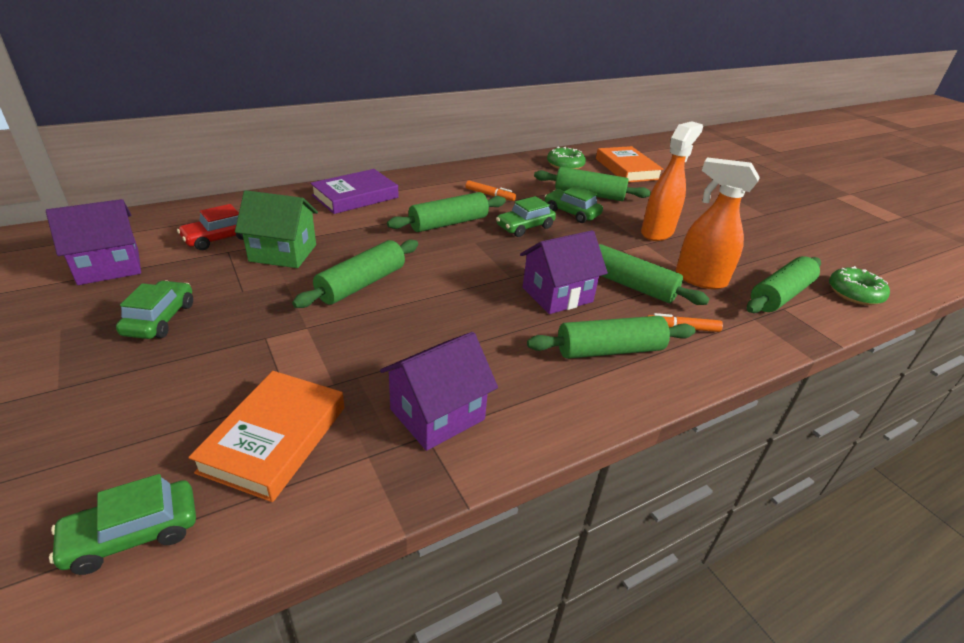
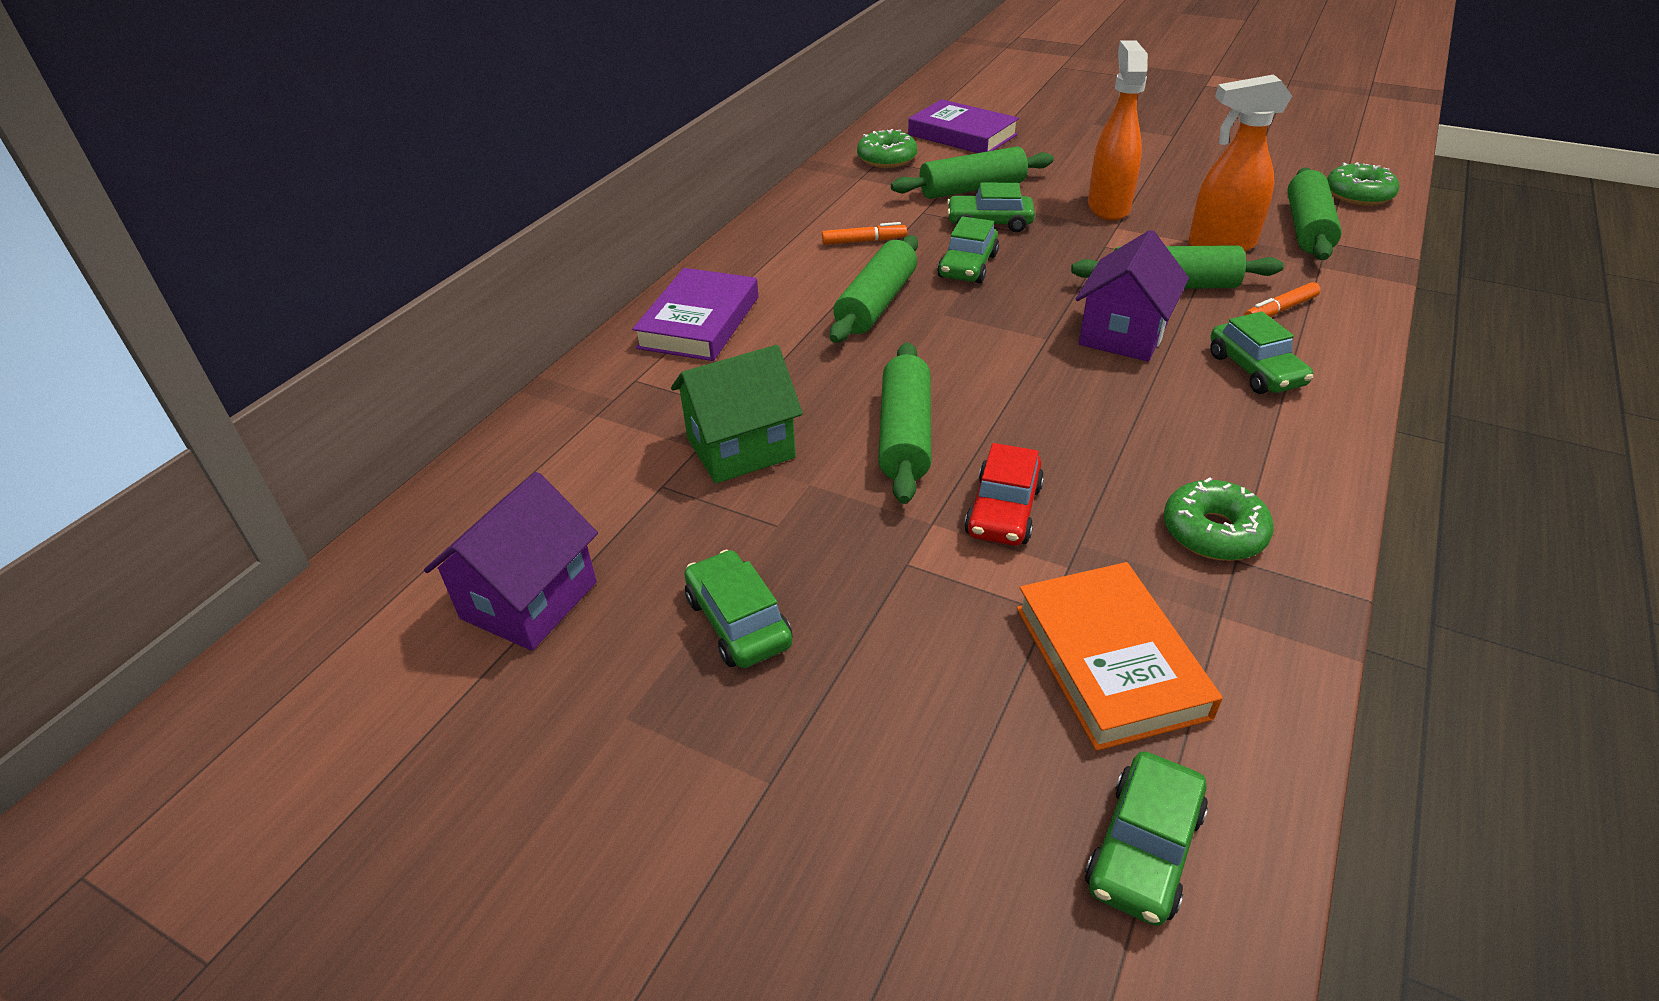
camera: 30 degrees left, 5 degrees up
(219, 238) = (616, 475): red car -> red car (1003, 510)
(437, 414) = (1213, 532): purple house -> green donut
(609, 350) = (1255, 370): green rolling pin -> green car
(627, 169) = (962, 135): orange book -> purple book

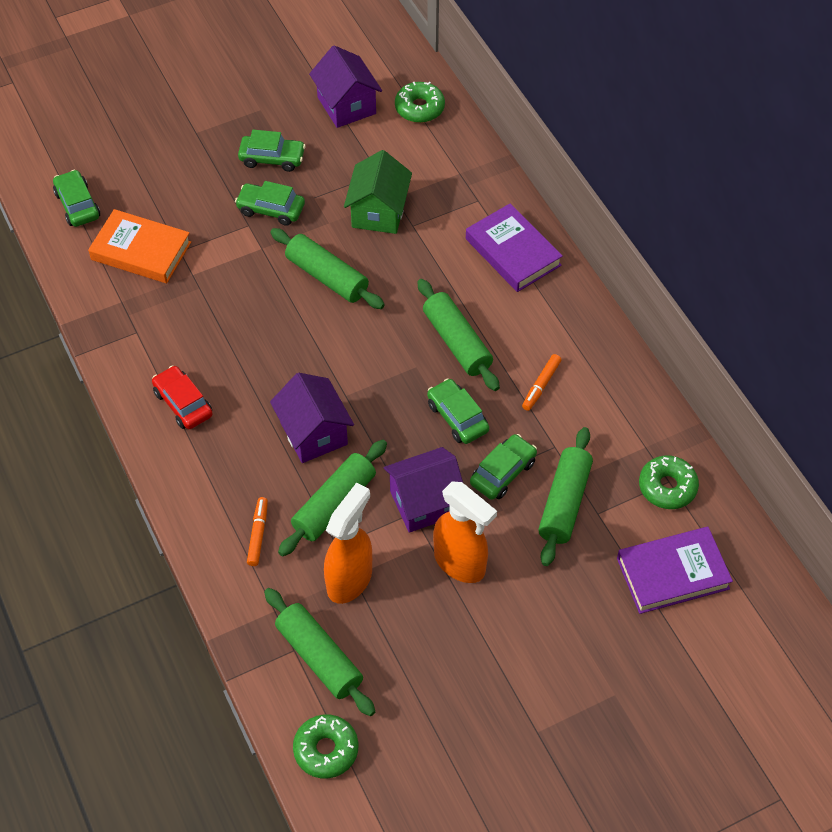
camera: 125 degrees right, 15 degrees up
(1003, 510) = (243, 277): red car -> red car (183, 403)
(1084, 244) = (425, 503): none -> purple house
(1213, 532) = (156, 338): green donut -> green donut (419, 108)
(1255, 370) = (226, 464): green car -> green car (271, 209)

